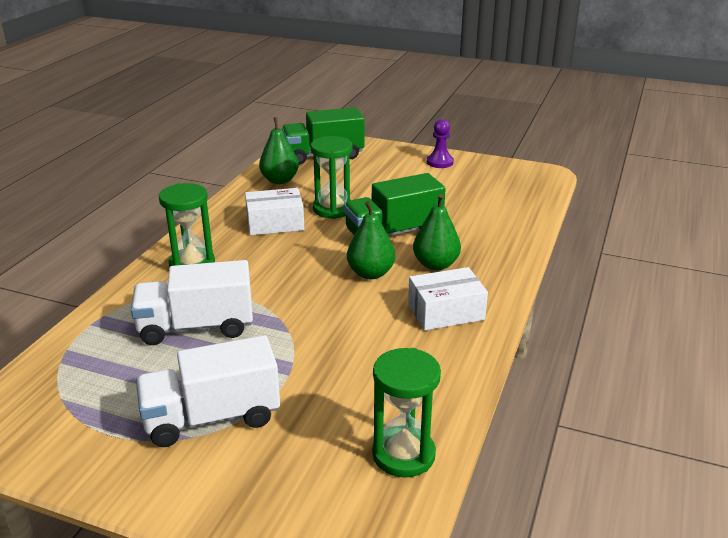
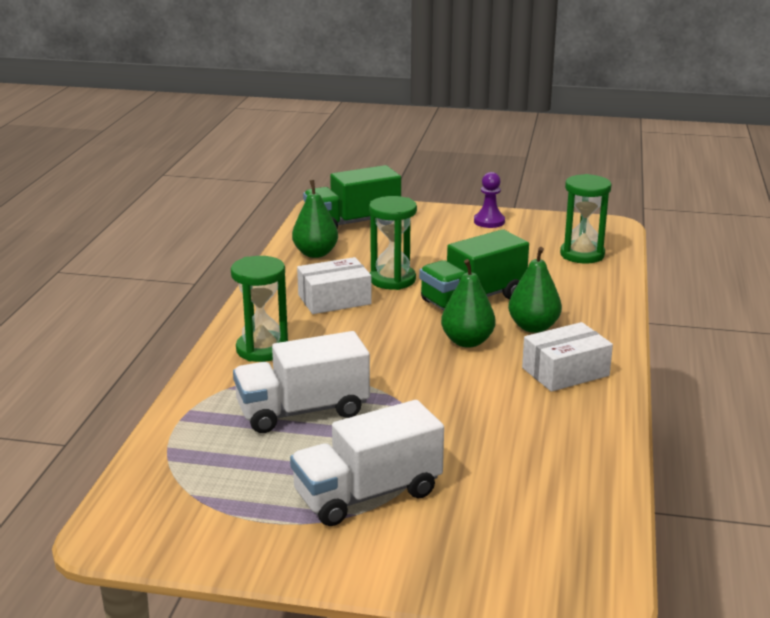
camera: 10 degrees left, 5 degrees down
(403, 454) = (583, 506): green hourglass -> green hourglass (582, 255)

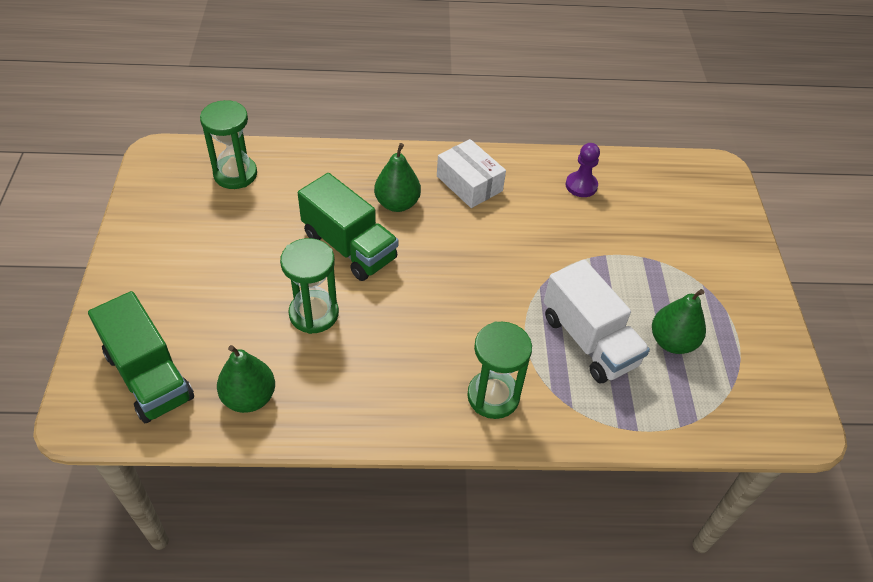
camera: 105 degrees left, 25 degrees up
(334, 299) = (370, 356): white box -> none
(367, 494) = (678, 281): white truck -> none
(467, 341) = (435, 244): green pear -> green pear (672, 342)
(489, 221) = (146, 247): purple pawn -> purple pawn (581, 185)

